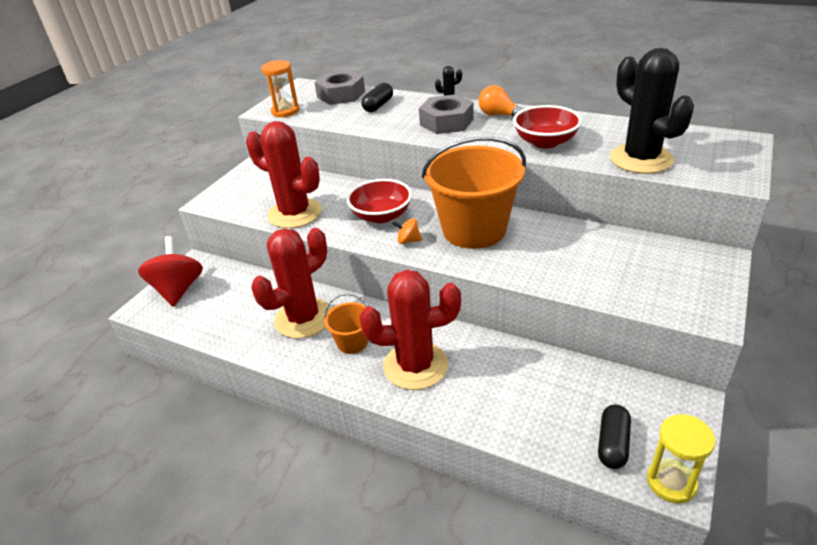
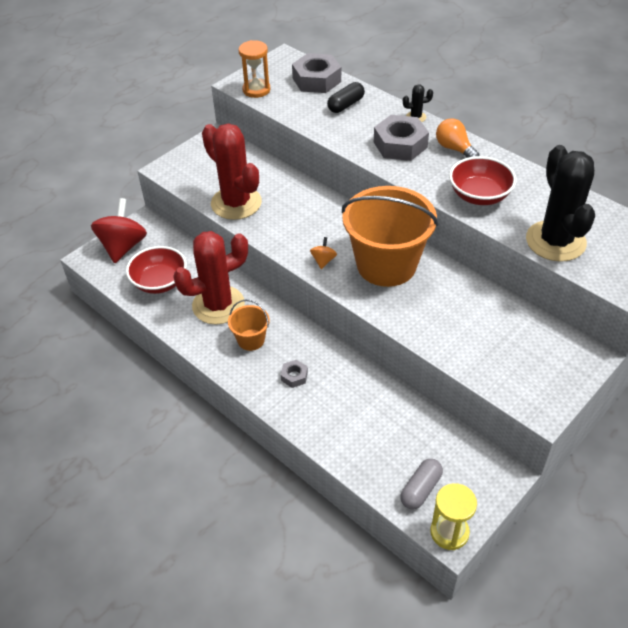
camera: 15 degrees right, 10 degrees up
(381, 216) = (311, 227): red bowl -> red bowl (160, 282)
(408, 241) = (323, 261): orange spinning top -> orange spinning top turned 75 degrees clockwise
(415, 365) = (294, 376): red cactus -> grey nut
(612, 444) = (420, 489): black capsule -> grey capsule

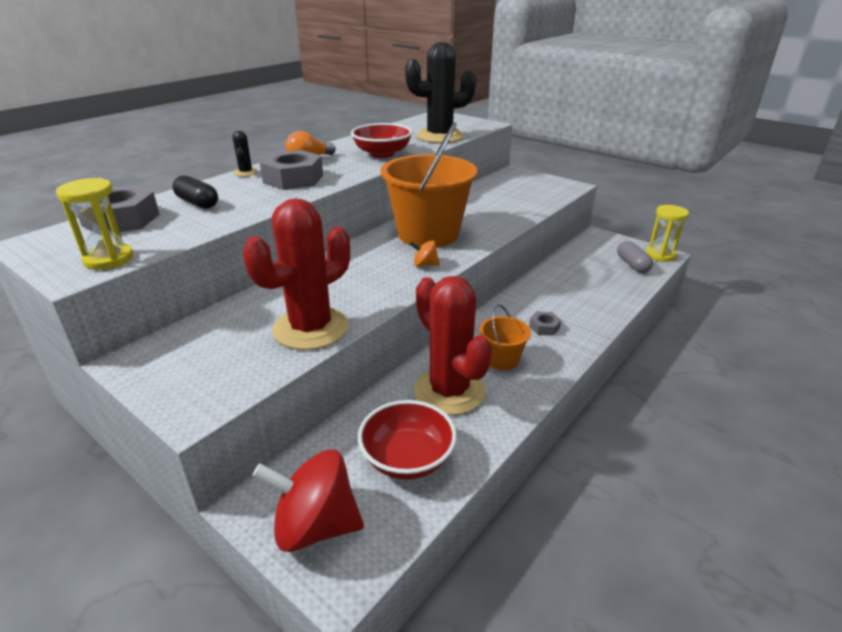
camera: 95 degrees left, 15 degrees down
(256, 90) = (109, 259): orange hourglass -> yellow hourglass
(420, 489) = (632, 265): grey capsule -> grey capsule turned 45 degrees clockwise

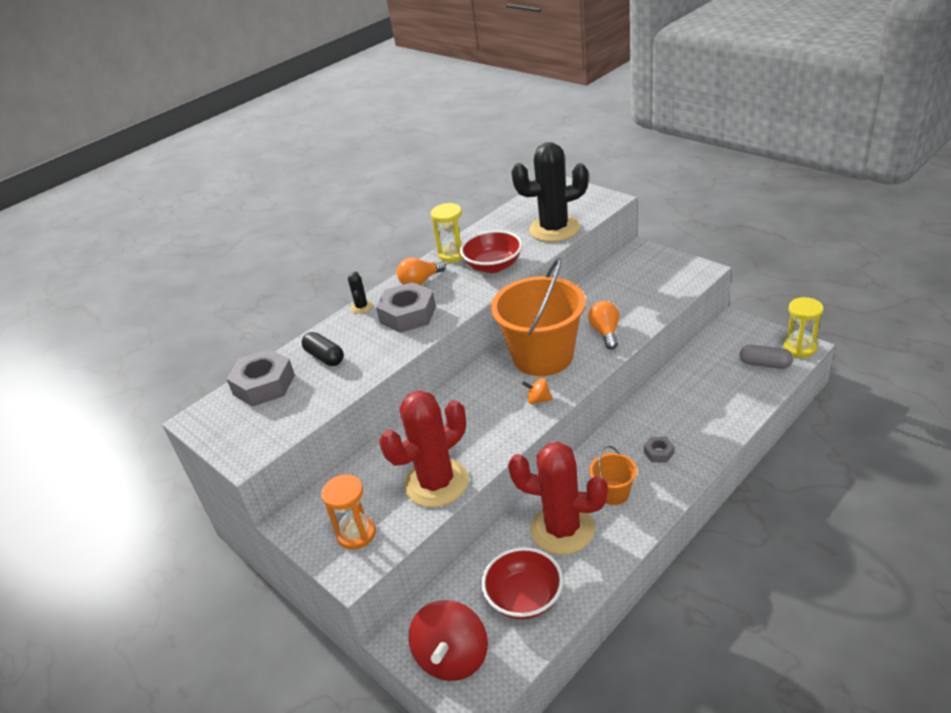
camera: 10 degrees right, 5 degrees up
(109, 259) = (267, 437): yellow hourglass -> yellow hourglass (453, 254)
(206, 373) = (356, 534): none -> orange hourglass
(315, 526) = (452, 657): red spinning top -> red spinning top turned 90 degrees counterclockwise
(449, 391) = (562, 529): red cactus -> red cactus turned 45 degrees counterclockwise
(488, 220) = (605, 332): none -> orange light bulb
(632, 265) = (765, 364): grey capsule -> grey capsule turned 60 degrees counterclockwise

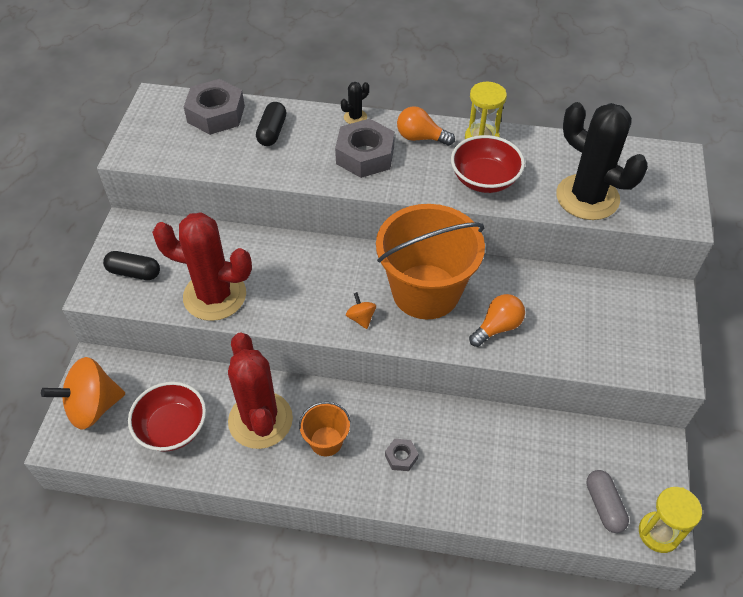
camera: 50 degrees right, 15 degrees up
(356, 534) = (134, 272): orange hourglass -> black capsule
(452, 657) = (93, 407): red spinning top -> orange spinning top

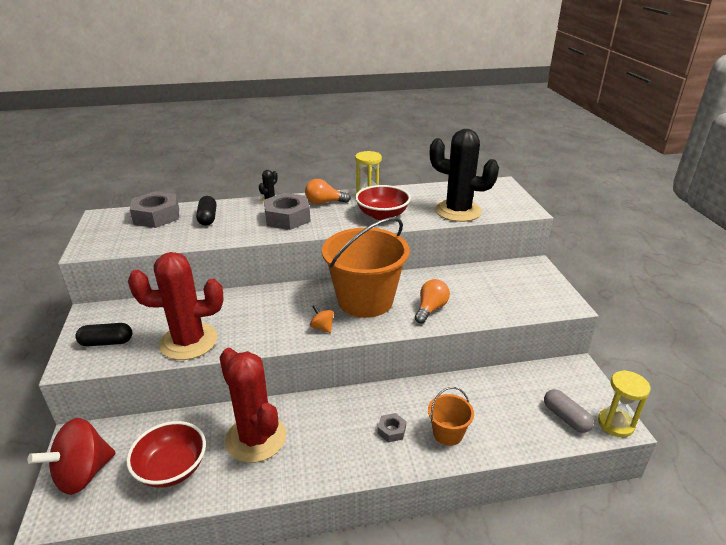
camera: 20 degrees left, 20 degrees down
(93, 407) = (83, 474): orange spinning top -> red spinning top
(326, 441) = (322, 437): orange bucket -> orange bucket (448, 433)

